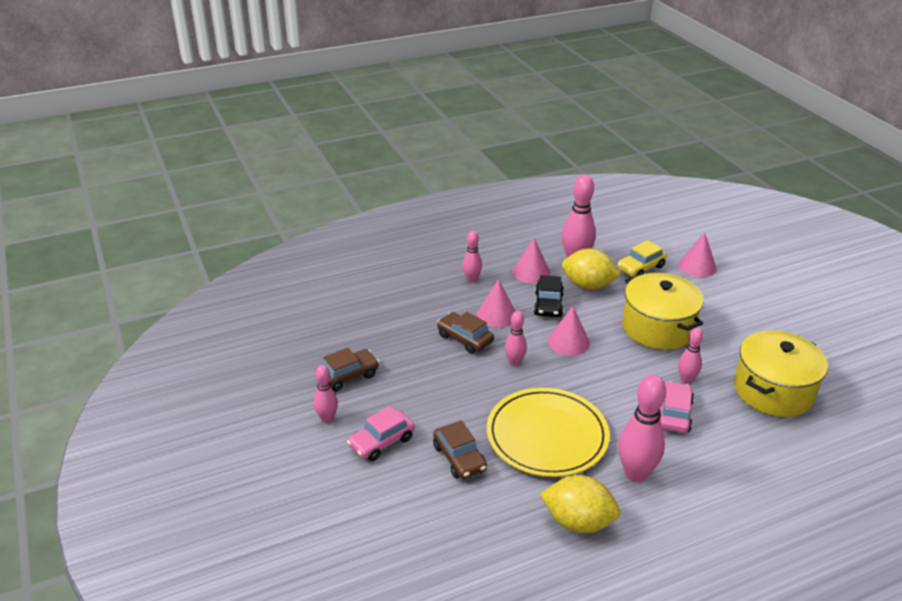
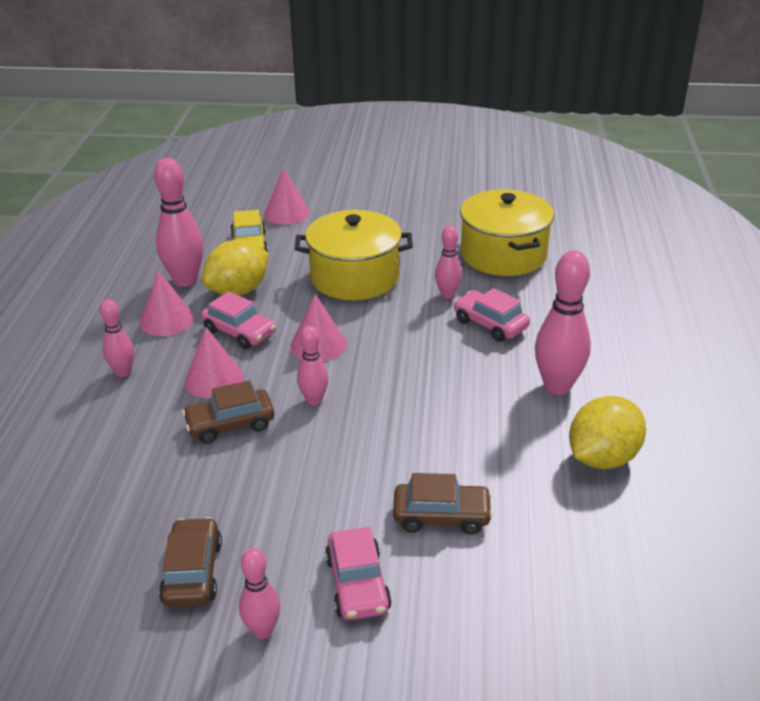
camera: 60 degrees left, 0 degrees up
(547, 435) = (456, 426): yellow plate -> none
(548, 304) = (239, 332): black car -> pink car

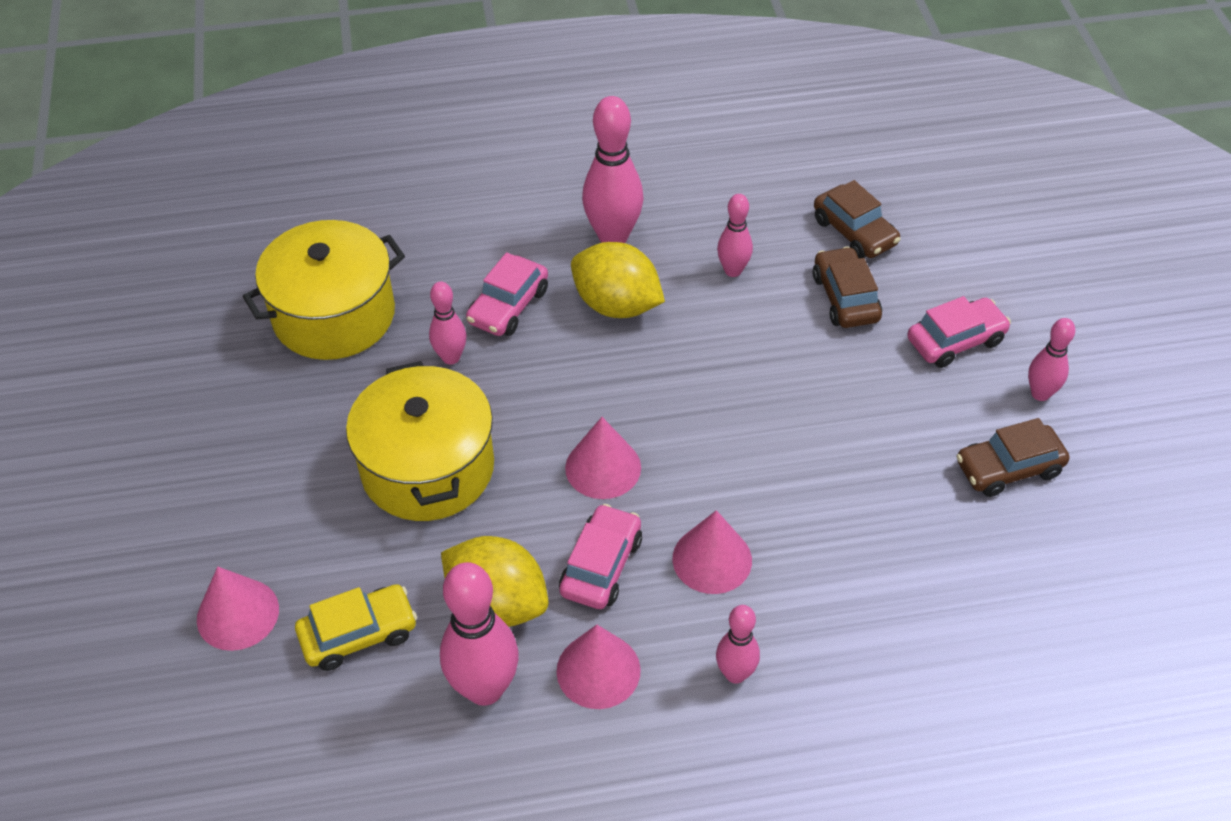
camera: 105 degrees left, 15 degrees up
(230, 424) = (788, 511): brown car -> brown car (854, 232)
(314, 400) = (714, 442): pink bowling pin -> pink bowling pin (733, 270)
(602, 458) = (715, 196): yellow lemon -> yellow lemon (616, 305)

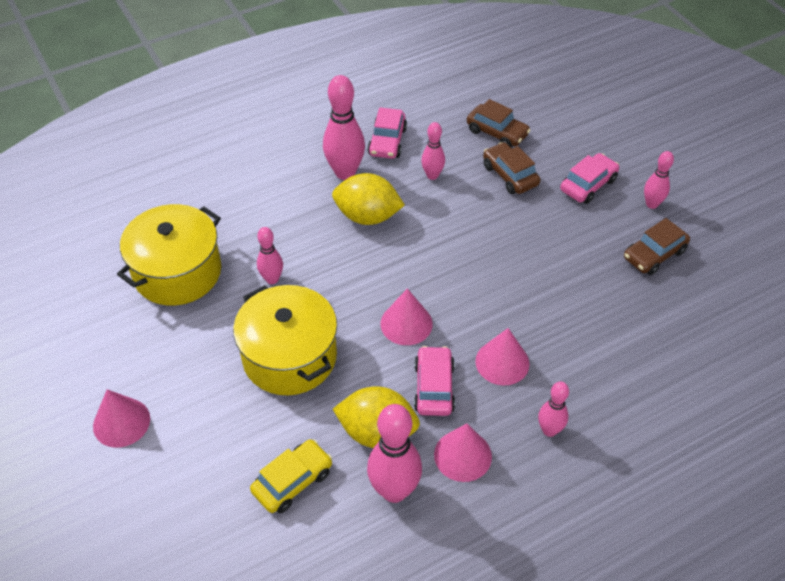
camera: 20 degrees left, 0 degrees up
(238, 614) = (201, 494): pink cone -> pink cone (121, 422)
(508, 306) = (296, 235): pink car -> pink car (387, 141)

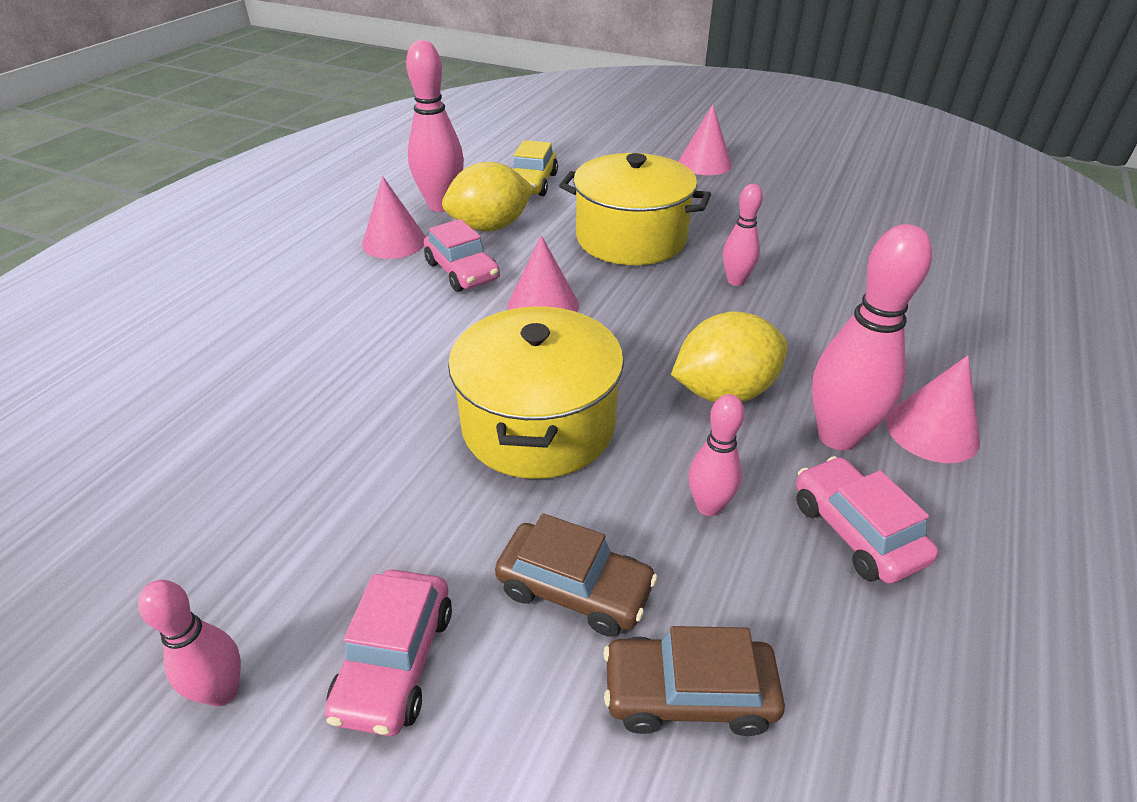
camera: 145 degrees right, 10 degrees down
(177, 272) = (832, 248): yellow pot -> yellow pot (538, 425)
(502, 362) = (399, 318): pink cone -> pink cone (932, 431)
(549, 430) = (309, 287): pink bowling pin -> none
(654, 254) = (201, 564): brown car -> none

